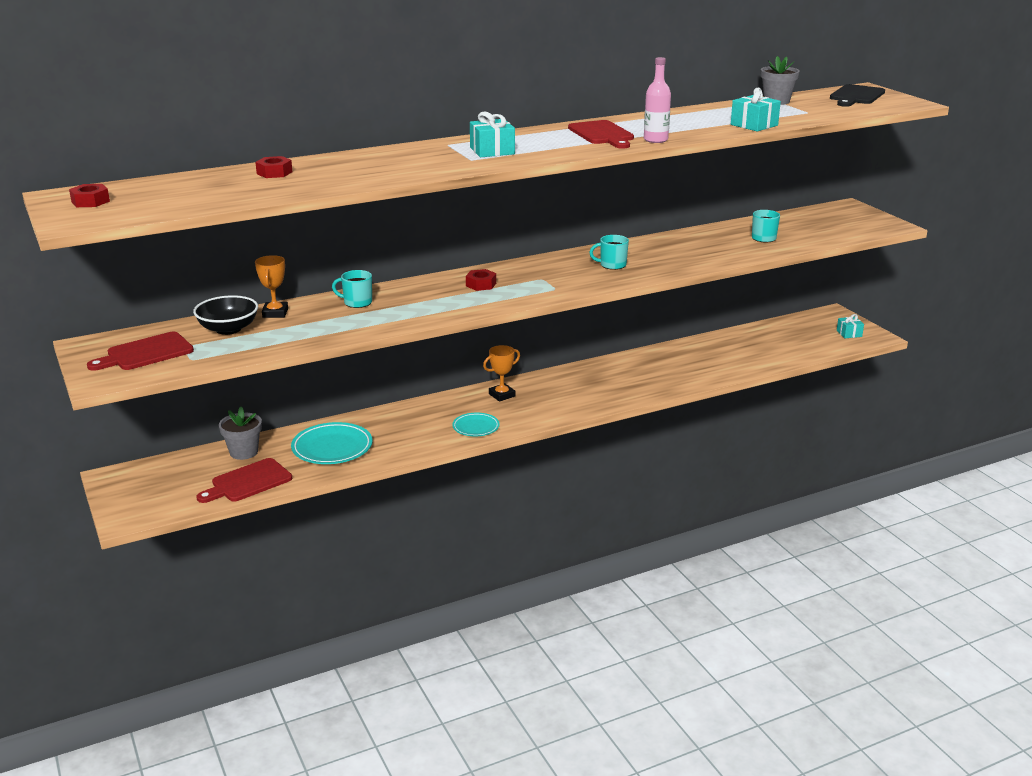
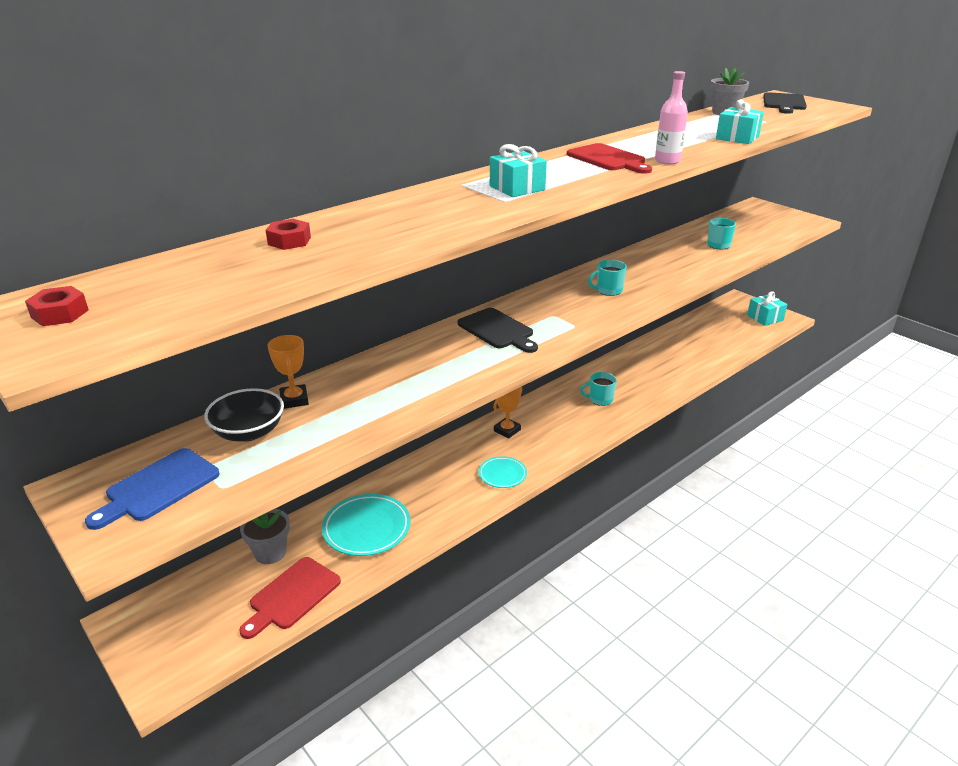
camera: 15 degrees left, 5 degrees up
(146, 353) = (158, 487): red cutting board -> blue cutting board
(357, 302) = (380, 372): turquoise mug -> turquoise mug (600, 399)
(481, 285) = (497, 330): red nut -> black cutting board
(849, 333) = (765, 318): turquoise gift -> turquoise gift, size x1.51

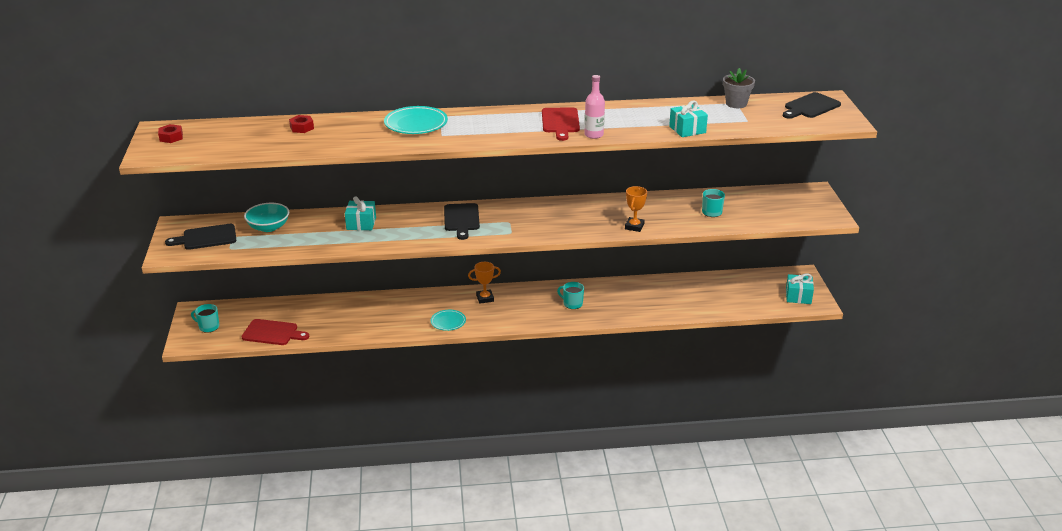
camera: 35 degrees right, 0 degrees up
(158, 487) = (206, 238): blue cutting board -> black cutting board
(249, 432) = (268, 227): black bowl -> turquoise bowl
(270, 552) = (283, 309): grey flower pot -> none
(292, 596) = (272, 333): red cutting board -> red cutting board turned 150 degrees counterclockwise
(294, 400) = (307, 219): orange trophy -> orange trophy (634, 226)
(366, 528) = (341, 318): turquoise plate -> turquoise plate (416, 124)
(517, 188) = (464, 128): turquoise gift -> turquoise gift (361, 223)
(608, 290) = (570, 218): turquoise mug -> turquoise mug (208, 327)

